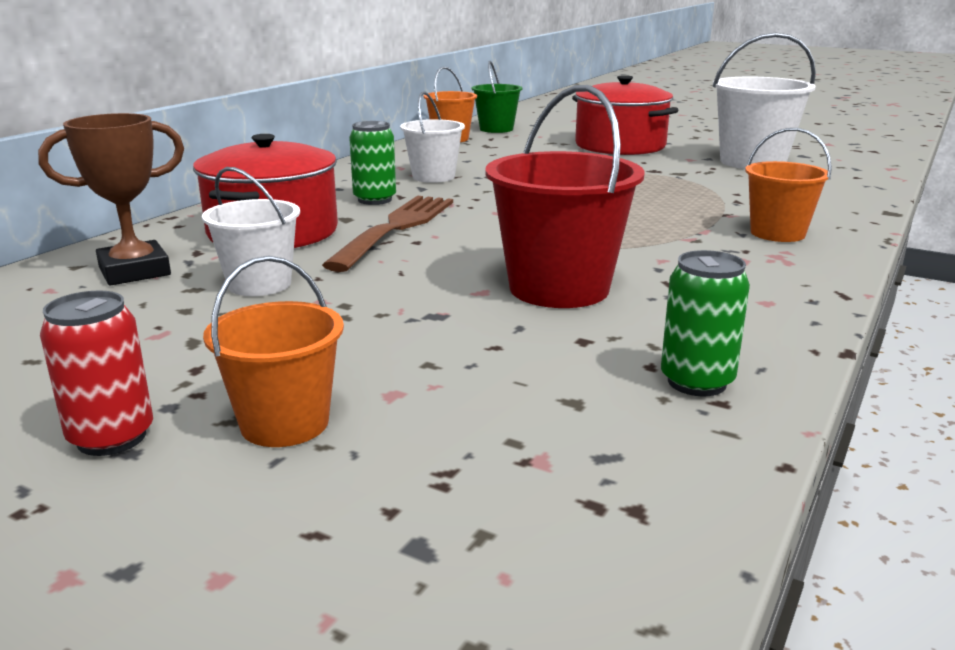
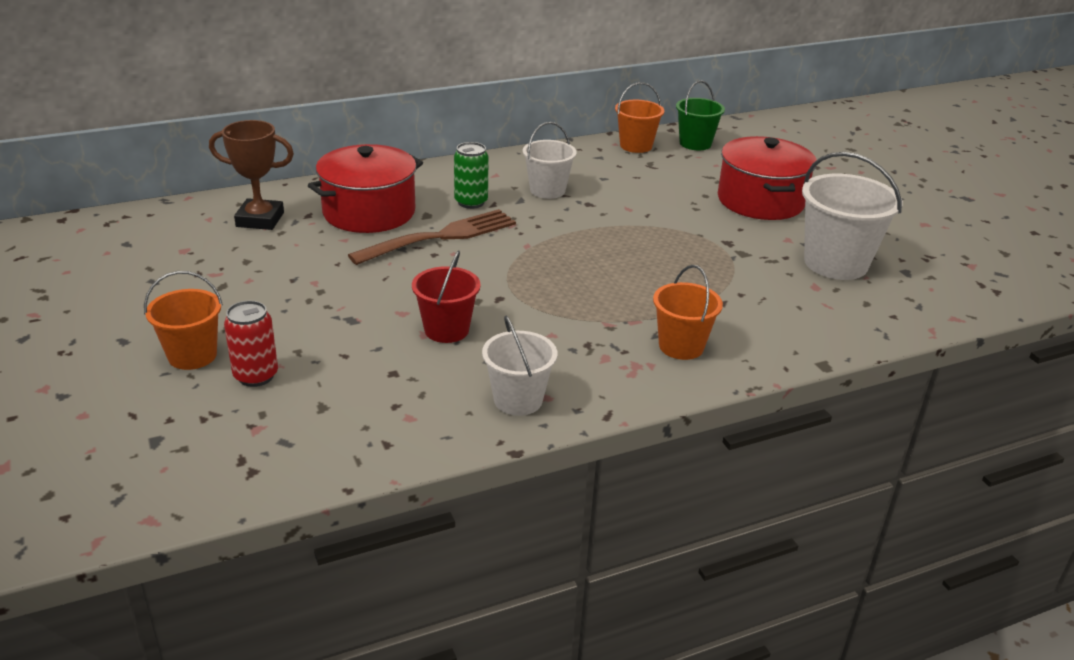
camera: 35 degrees right, 10 degrees up
(111, 438) = (126, 330): red can -> red can (256, 376)
(259, 284) = (302, 256): white bucket -> white bucket (518, 400)
(559, 288) = (446, 330): red bucket -> red bucket, size x0.63
(696, 382) = (397, 427): green can -> none

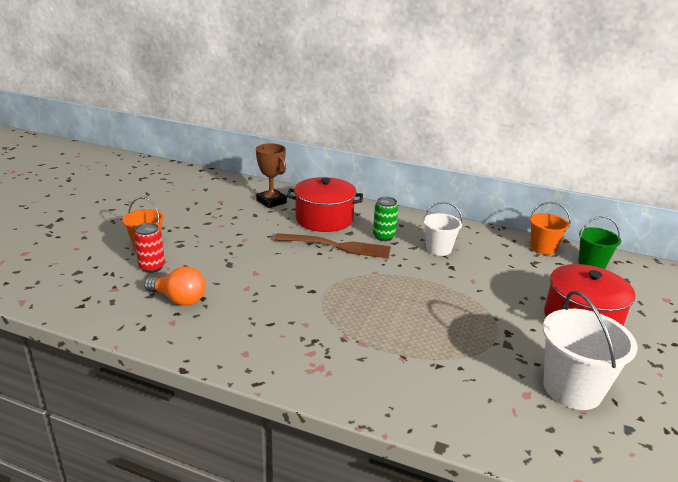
camera: 45 degrees right, 5 degrees down
(368, 390) = (179, 299): none -> orange light bulb
(446, 330) = (260, 292): red bucket -> none
(518, 400) = (230, 346): white bucket -> none
(681, 346) = (365, 374): orange bucket -> none

